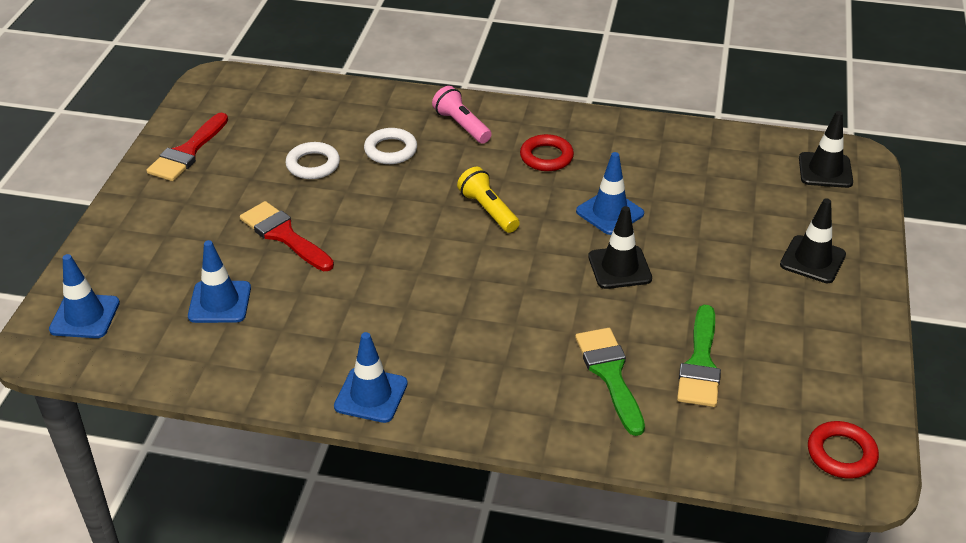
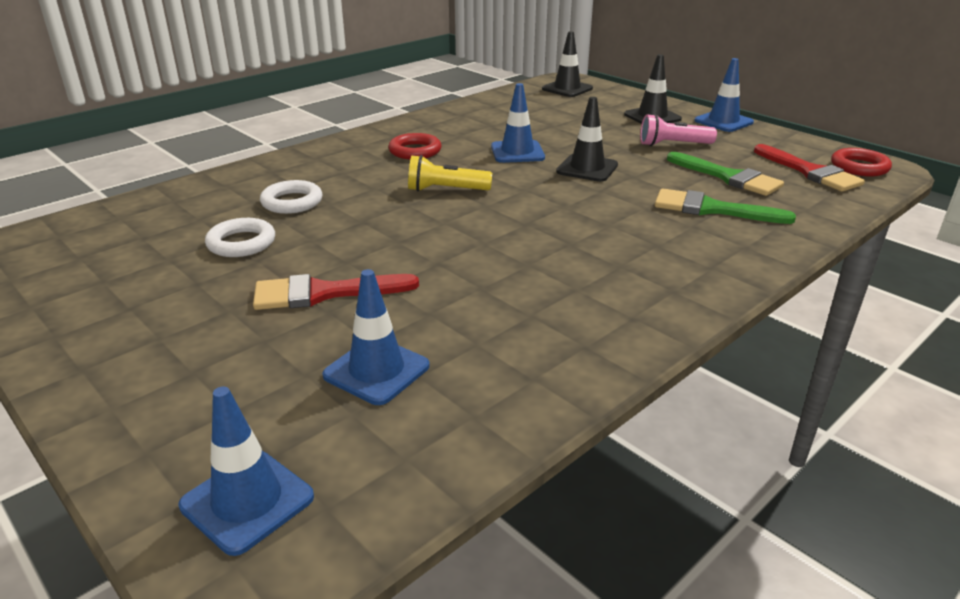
camera: 55 degrees left, 10 degrees down
(187, 152) = (72, 307): red brush -> red brush (810, 172)
(371, 395) = (640, 322): blue traffic cone -> blue traffic cone (723, 121)
(461, 125) = (316, 166): pink flashlight -> pink flashlight (673, 145)

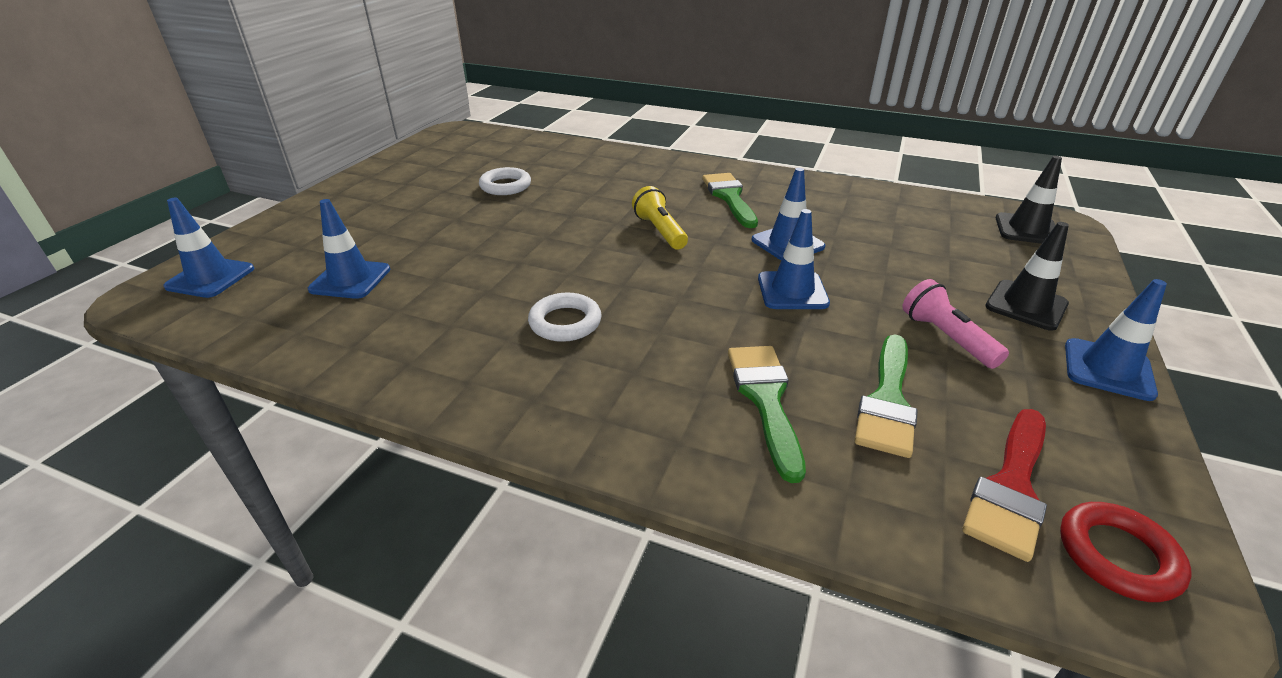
camera: 65 degrees right, 5 degrees up
(292, 202) = (582, 182): white ring -> white ring (565, 322)
(324, 293) = (449, 232): red brush -> none
(415, 151) = (729, 197): red ring -> green brush
(587, 168) = (792, 291): black traffic cone -> blue traffic cone

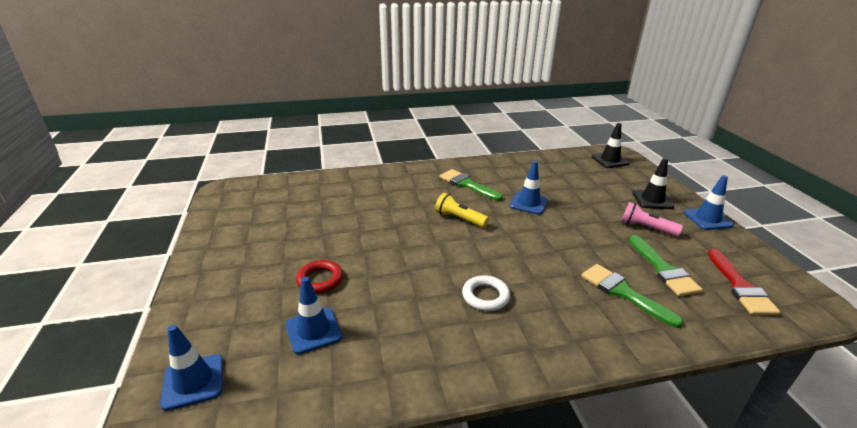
camera: 35 degrees left, 5 degrees down
(505, 186) = (325, 221): white ring -> none
(792, 291) = (563, 230): blue traffic cone -> none
(1117, 555) = (792, 296): red ring -> red ring (320, 280)

